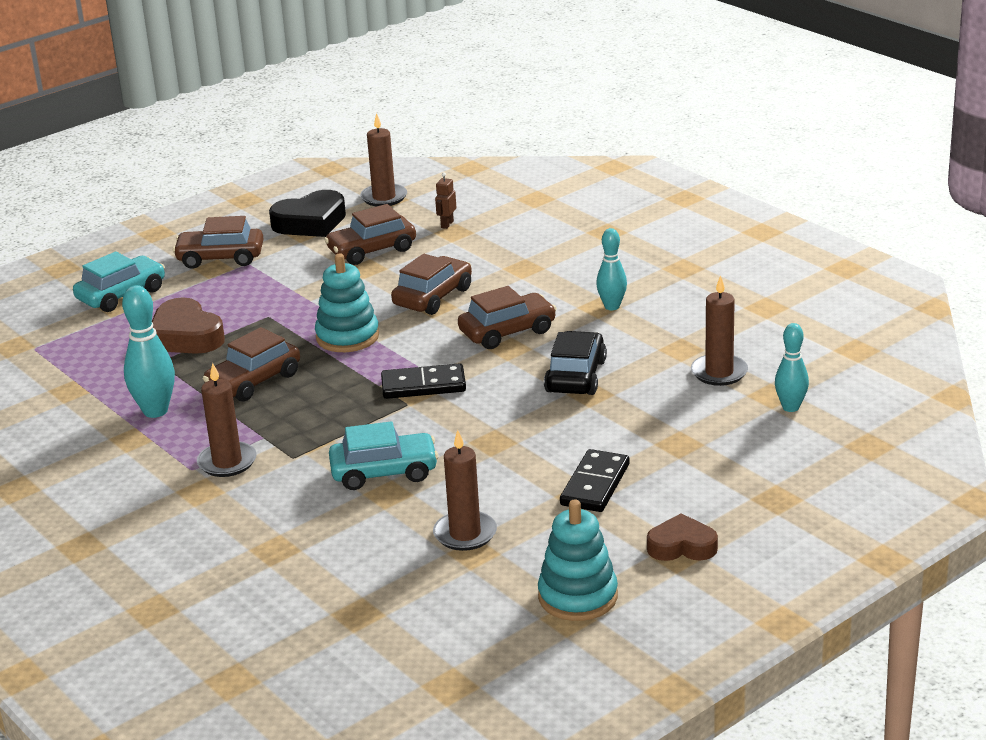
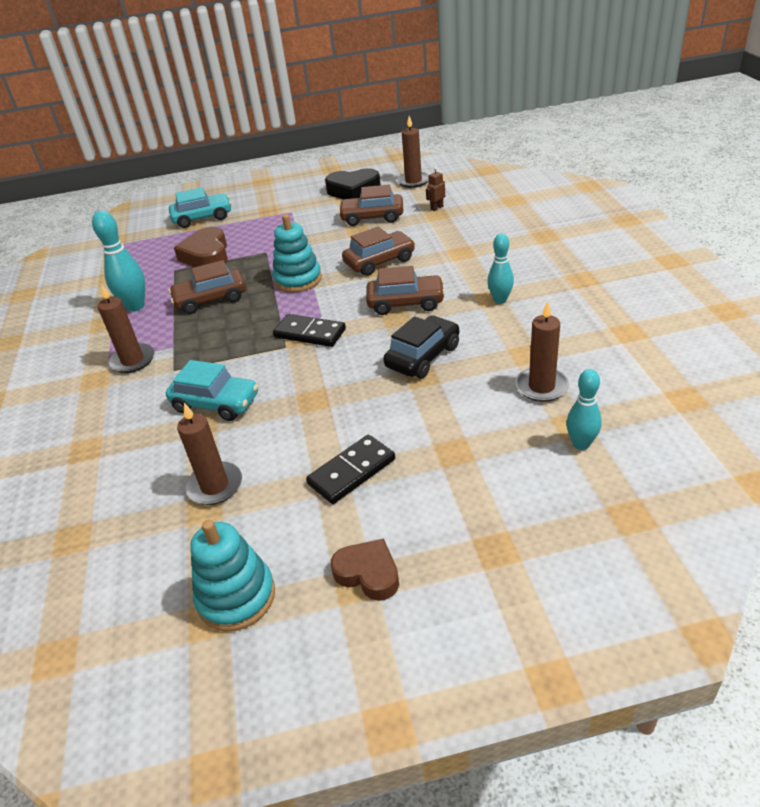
camera: 30 degrees right, 10 degrees up
(220, 258) = (279, 204): brown car -> none

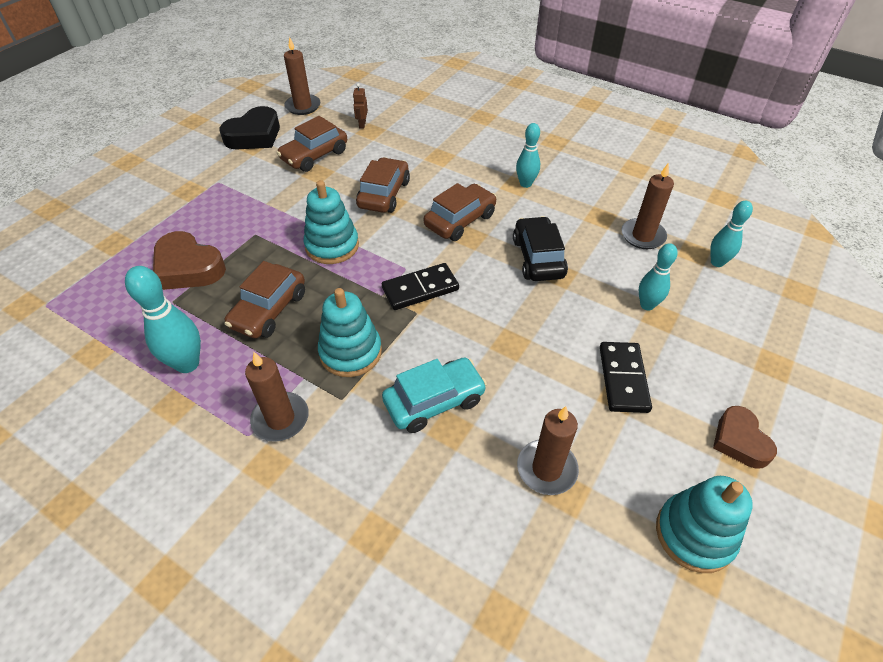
camera: 50 degrees left, 10 degrees up
(202, 218) = (115, 230): turquoise car -> none
(215, 347) = (350, 352): none -> turquoise stacking toy
(368, 573) = (739, 441): brown heart -> brown heart turned 90 degrees counterclockwise
(456, 437) = (647, 305): none -> turquoise bowling pin

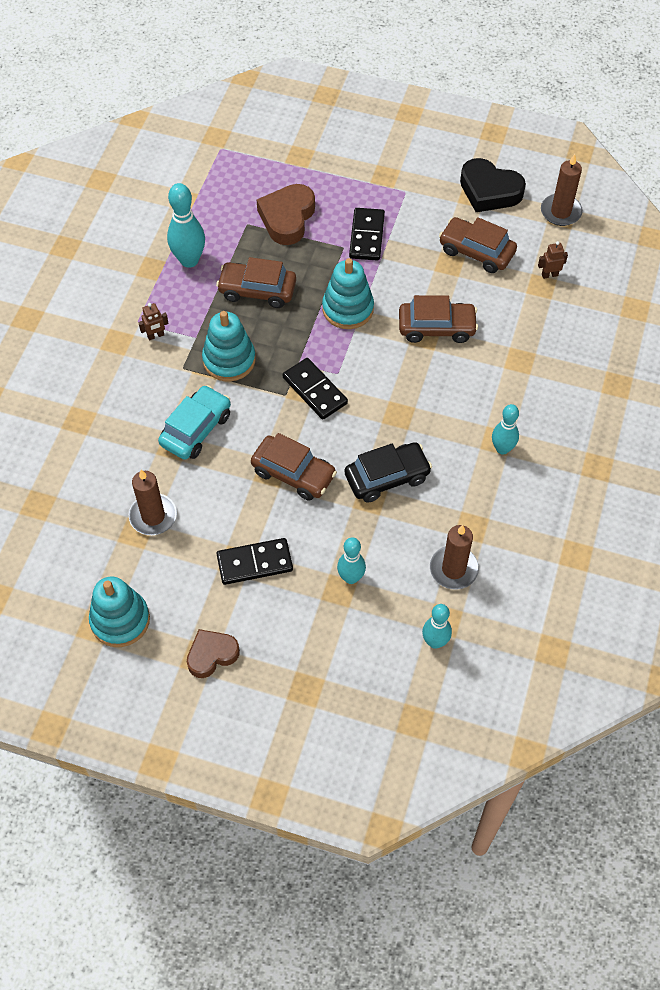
camera: 75 degrees right, 10 degrees up
(252, 216) = (367, 236): none -> black domino
(280, 419) = (156, 336): brown candle -> brown robot
(434, 401) = (196, 429): turquoise car -> turquoise car turned 105 degrees counterclockwise
(460, 220) = (419, 401): brown car -> brown car (293, 473)

